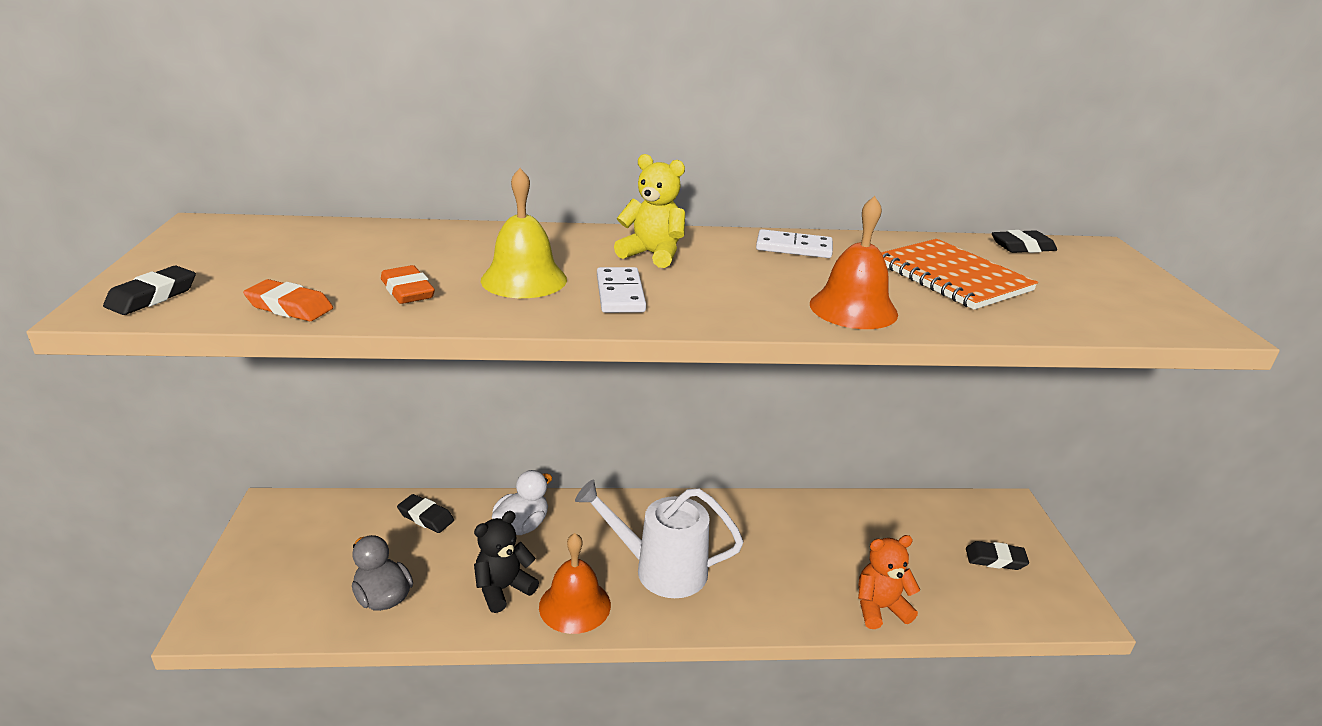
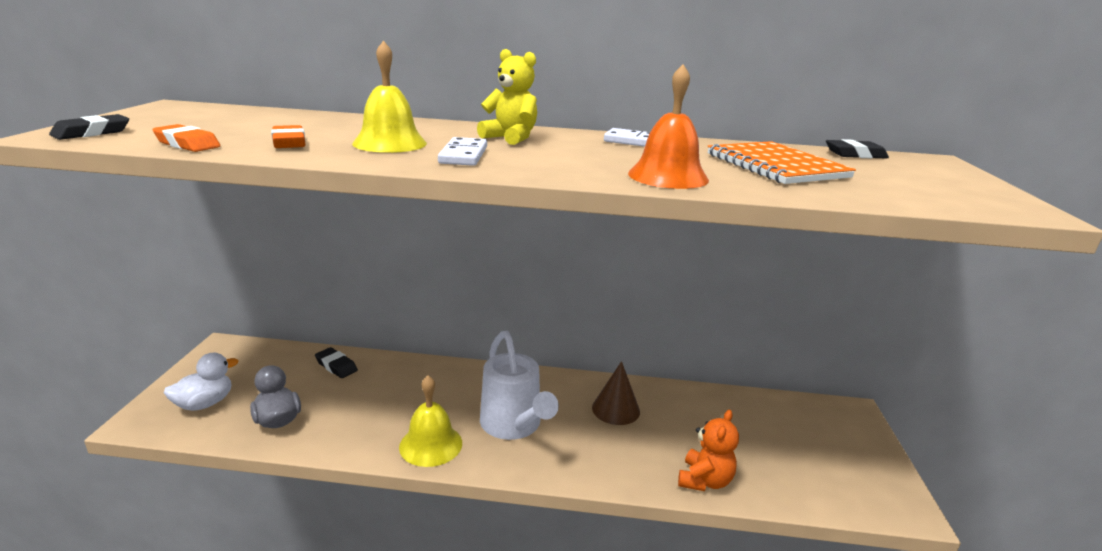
camera: 10 degrees right, 5 degrees down
(503, 589) = (376, 425): black teddy bear -> none
(522, 526) = (410, 380): white duck -> white duck (205, 403)
(575, 605) = (431, 444): orange bell -> yellow bell
(660, 569) = (514, 426): white watering can -> white watering can turned 135 degrees counterclockwise
(766, 534) = (616, 409): none -> brown cone
(879, 608) = (704, 480): orange teddy bear -> orange teddy bear turned 120 degrees clockwise
(995, 559) = (827, 453): black eraser -> none

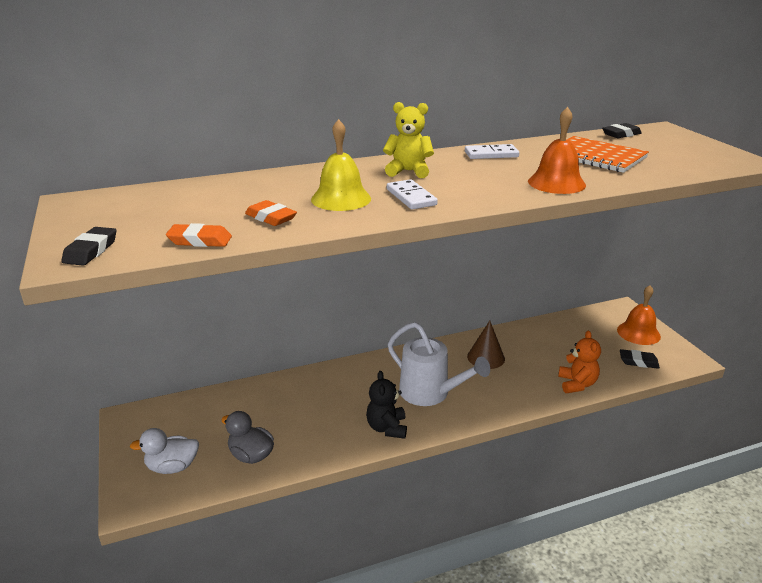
camera: 25 degrees left, 5 degrees up
(205, 403) = (172, 467): white duck -> white duck turned 120 degrees counterclockwise
(336, 366) = (249, 398): black eraser -> black eraser (638, 362)
(431, 444) = (387, 428): yellow bell -> black teddy bear
(851, 448) = (638, 333): none -> orange bell

